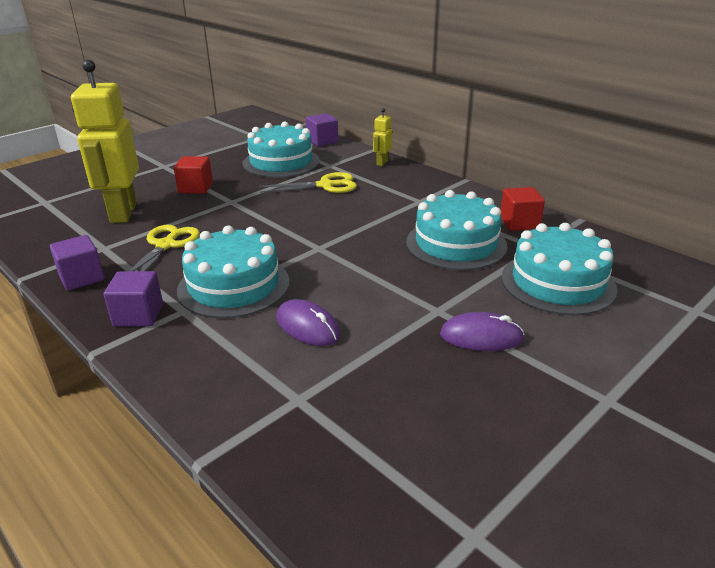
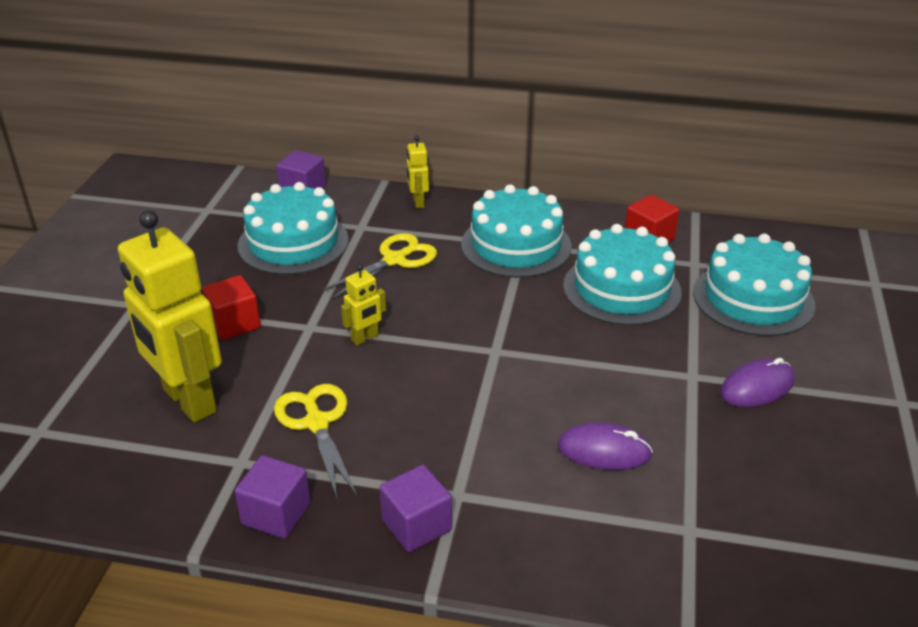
camera: 35 degrees left, 5 degrees up
(234, 285) = (469, 439): turquoise cake -> turquoise cake (516, 245)
(252, 216) = (365, 338): none -> yellow robot

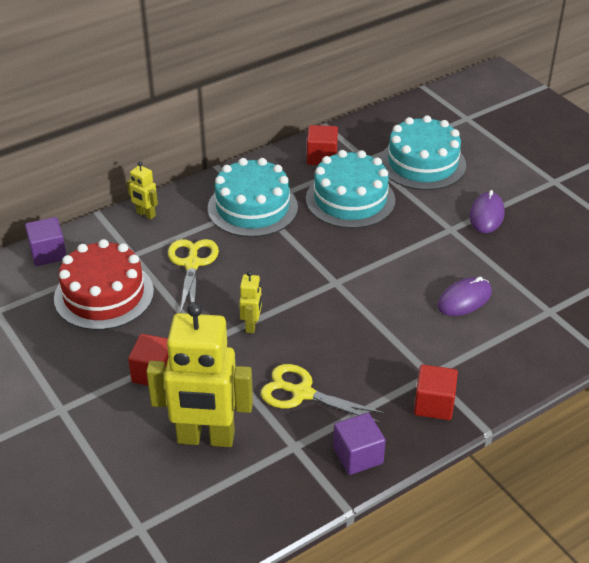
camera: 45 degrees left, 5 degrees up
(293, 243) = (104, 295): turquoise cake -> red cake
(416, 525) = (434, 404): purple cube -> red cube

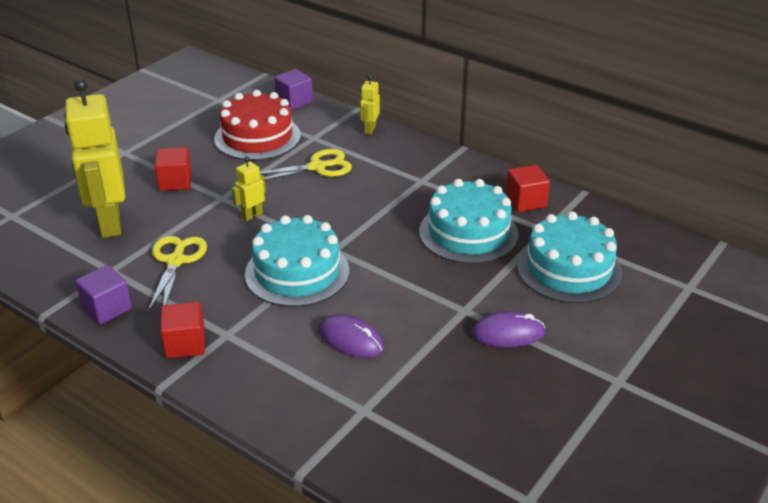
camera: 70 degrees right, 5 degrees down
(251, 325) = (252, 215): yellow robot -> yellow robot turned 150 degrees clockwise
(252, 207) = (415, 179): turquoise cake -> turquoise cake (297, 272)

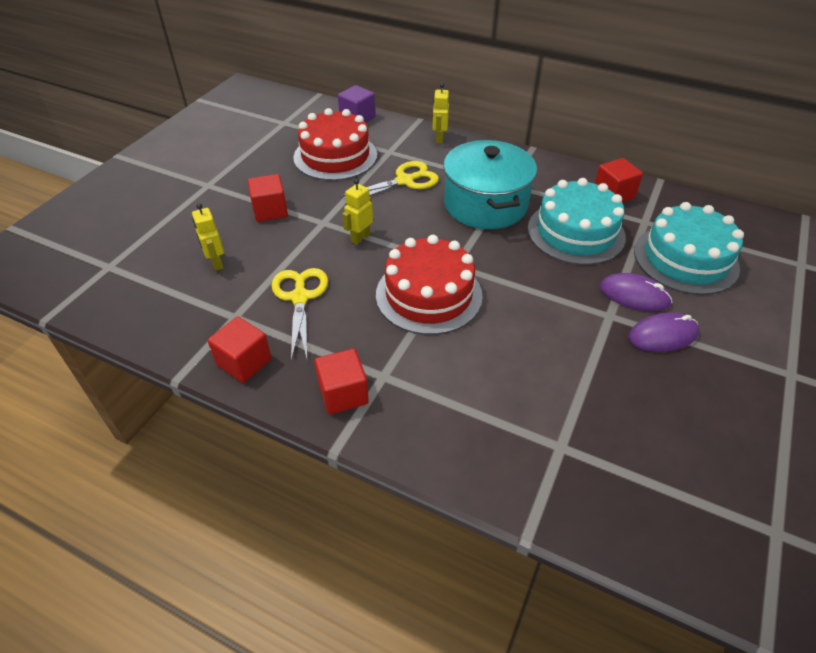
camera: 10 degrees left, 10 degrees up
(107, 308) = (244, 362): purple cube -> red cube
(109, 223) = (216, 263): yellow robot -> yellow robot, size x0.44
(297, 272) = (429, 295): turquoise cake -> red cake
(351, 339) = (513, 364): purple mouse -> purple mouse (634, 295)
(389, 197) = (485, 204): none -> turquoise pot

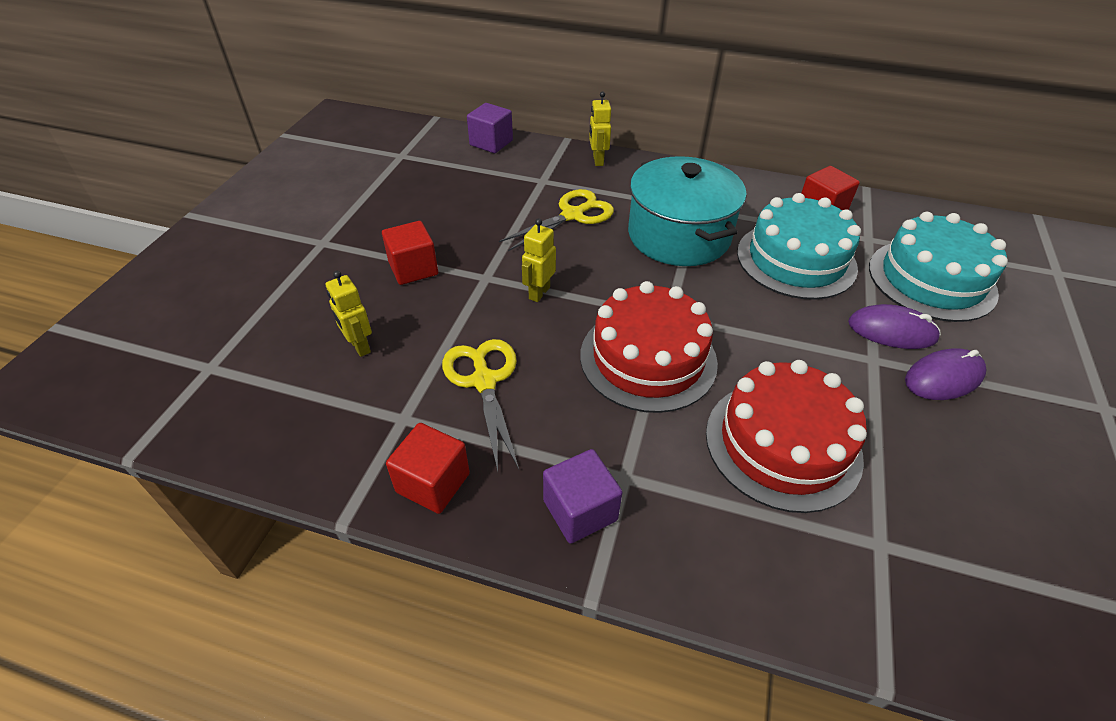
camera: 10 degrees left, 0 degrees up
(335, 156) = (477, 192): red cake -> red cake (782, 444)
(343, 394) = (580, 510): red cube -> purple cube

